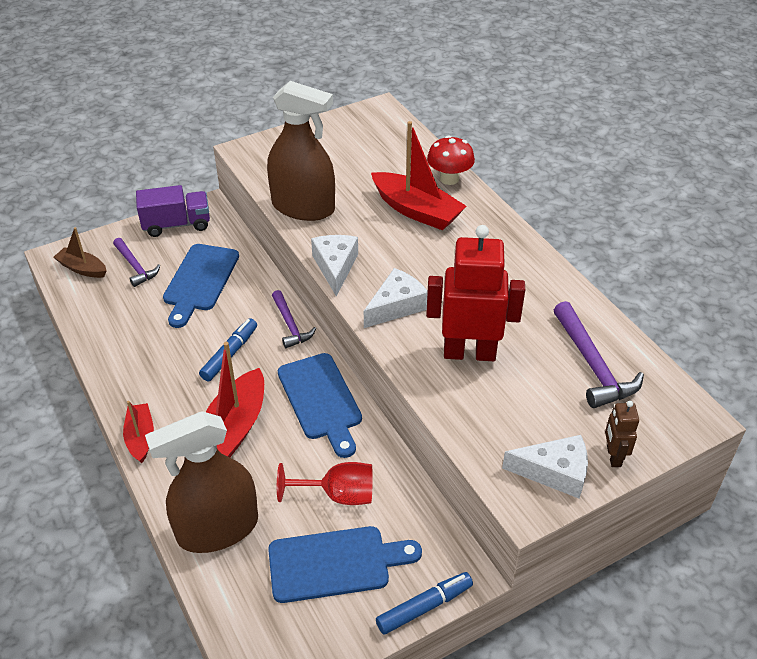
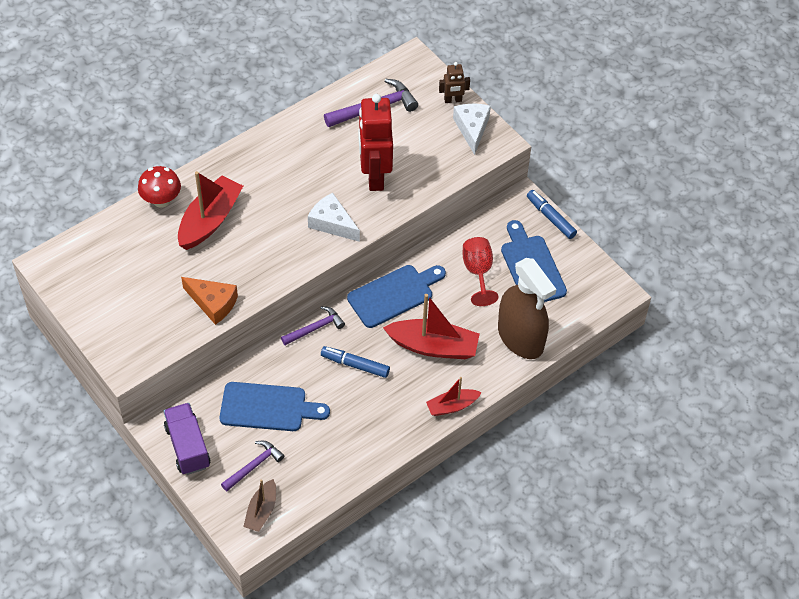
camera: 100 degrees left, 10 degrees up
(303, 207) = (213, 303): brown spray bottle -> orange cheese
(335, 267) = (291, 268): white cheese -> none

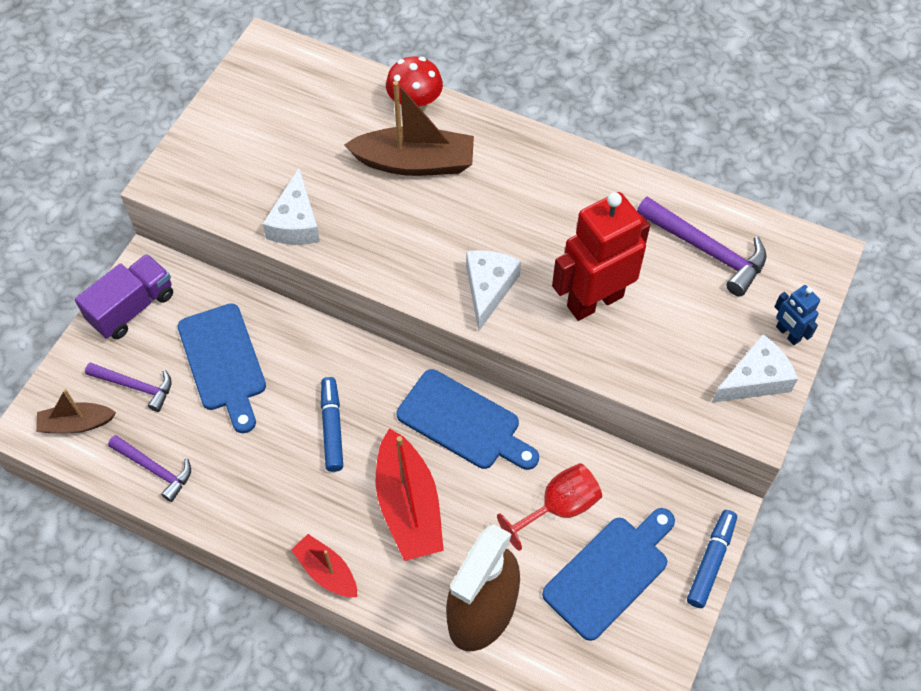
camera: 65 degrees right, 5 degrees up
(210, 220) = (414, 162): red boat -> brown boat
(213, 303) = (296, 222): orange cheese -> white cheese
(315, 328) = (363, 358): purple hammer -> purple hammer (155, 469)
(453, 100) = (787, 334): brown robot -> blue robot

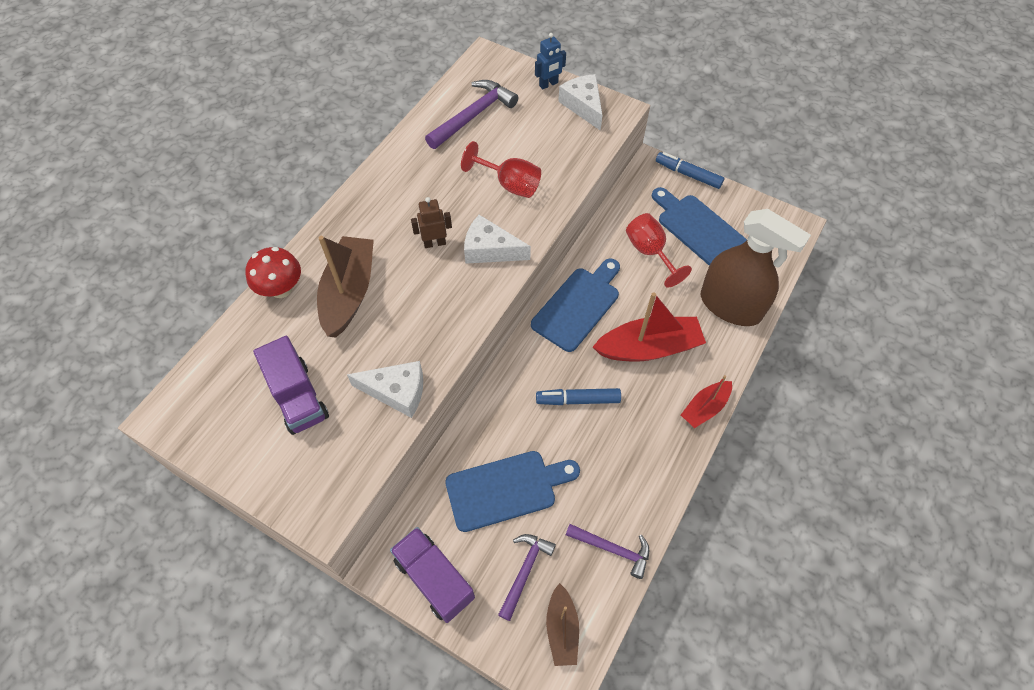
camera: 85 degrees left, 0 degrees up
(155, 469) = (612, 549): purple hammer -> purple hammer turned 75 degrees clockwise
(287, 142) = (298, 397): none -> purple truck
(492, 232) = (434, 243): none -> brown robot
(594, 301) = (509, 184): red robot -> red goblet

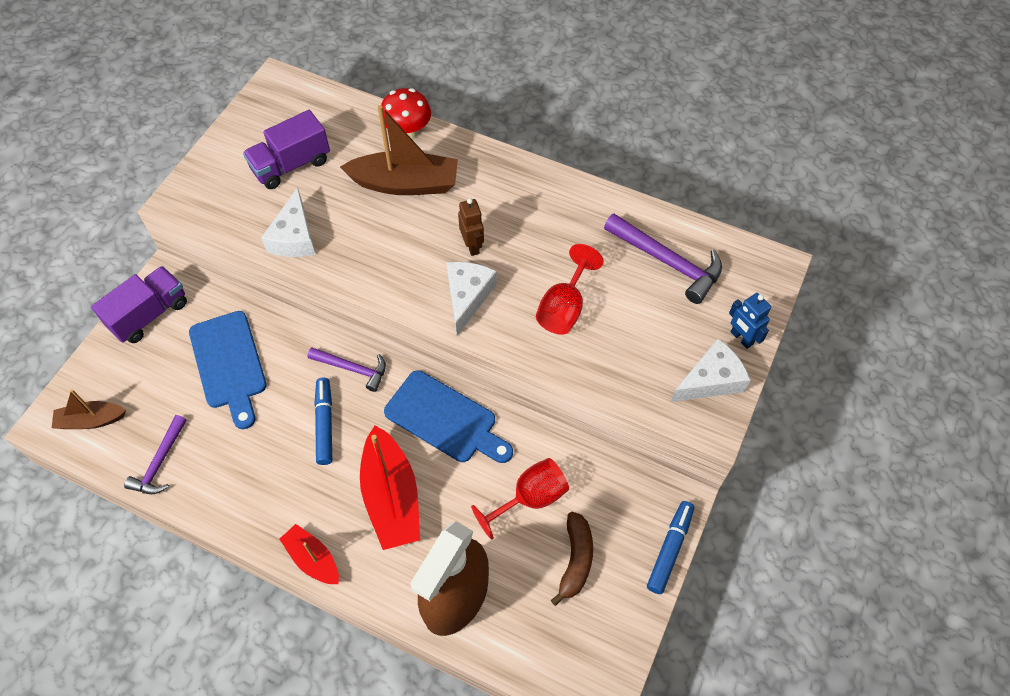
camera: 85 degrees right, 0 degrees up
(525, 571) = (147, 386): purple hammer -> purple hammer (353, 369)
(698, 229) = (575, 560): blue cutting board -> brown banana

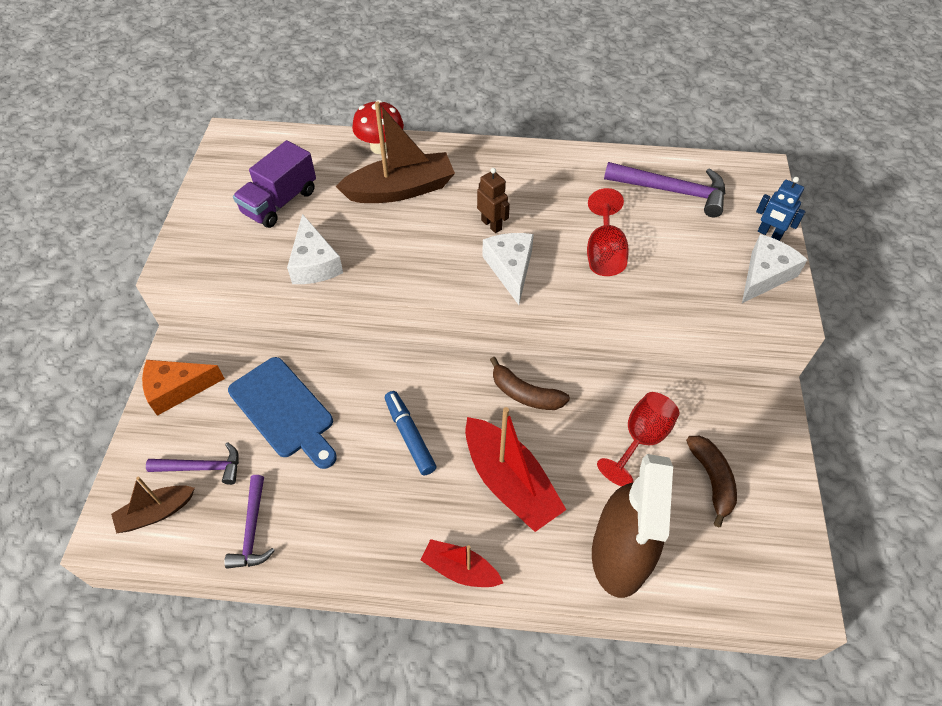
camera: 20 degrees left, 5 degrees down
(149, 314) = (177, 389): purple truck -> orange cheese
(353, 369) = (413, 377): purple hammer -> purple hammer (202, 467)
(445, 419) = (525, 394): blue cutting board -> brown banana
(669, 549) = (788, 441): blue marker -> none

